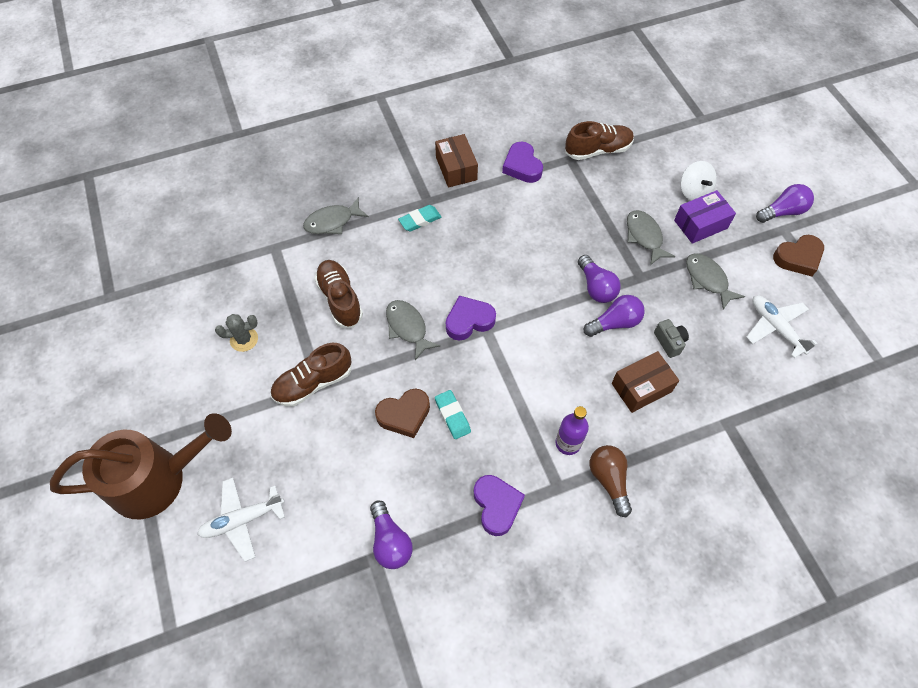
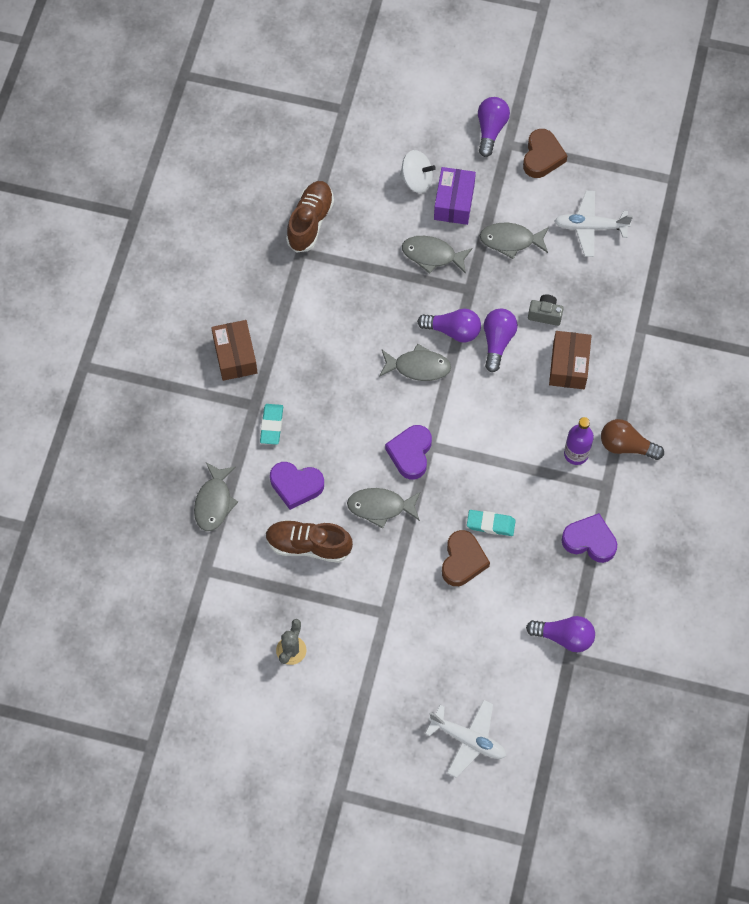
camera: 55 degrees left, 5 degrees up
(159, 478) = (383, 788): brown watering can -> none
(242, 520) = (468, 740): white plane -> white plane turned 75 degrees counterclockwise
(313, 383) = (379, 616): brown shoe -> none
(456, 168) = (235, 356): brown box -> brown box turned 60 degrees clockwise
(522, 166) = (277, 298): purple heart -> purple heart (296, 486)
(545, 282) = (418, 367): none -> grey fish

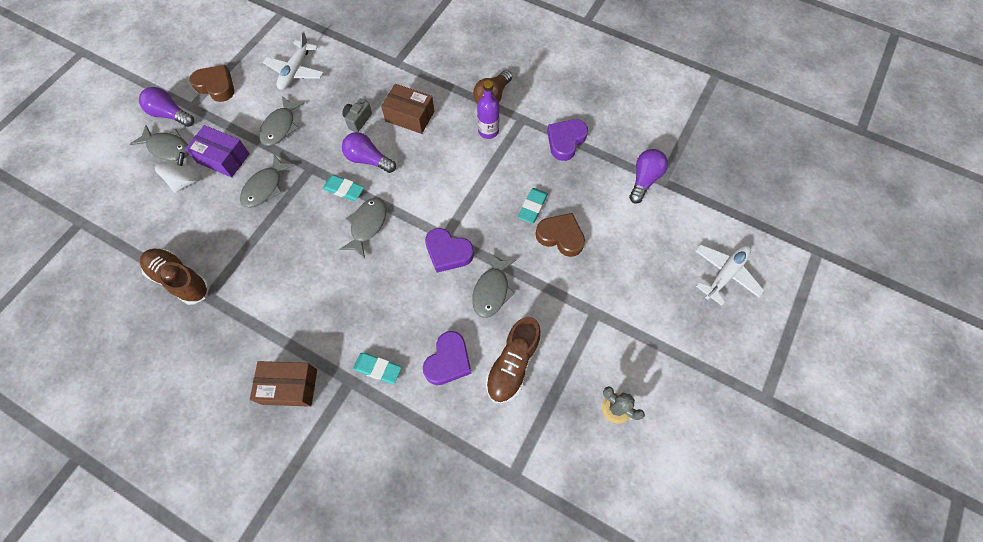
camera: 75 degrees left, 0 degrees up
(214, 502) = (441, 448): grey fish -> grey fish (167, 148)
(453, 330) = (344, 190): purple light bulb -> turquoise eraser

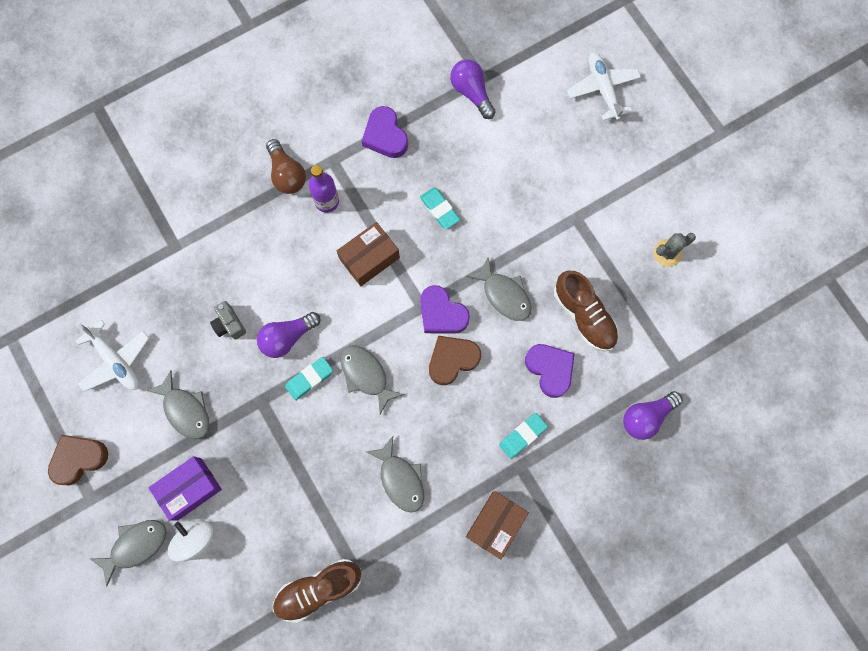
camera: 60 degrees left, 10 degrees up
(171, 115) = (88, 526): purple light bulb -> purple light bulb (646, 417)
(265, 187) = (256, 458): grey fish -> grey fish (400, 479)
(410, 116) = (258, 269): brown box -> brown box (369, 258)
(448, 252) = (442, 313): purple heart -> purple heart turned 75 degrees clockwise
(560, 236) = (485, 203): brown heart -> brown heart (452, 360)

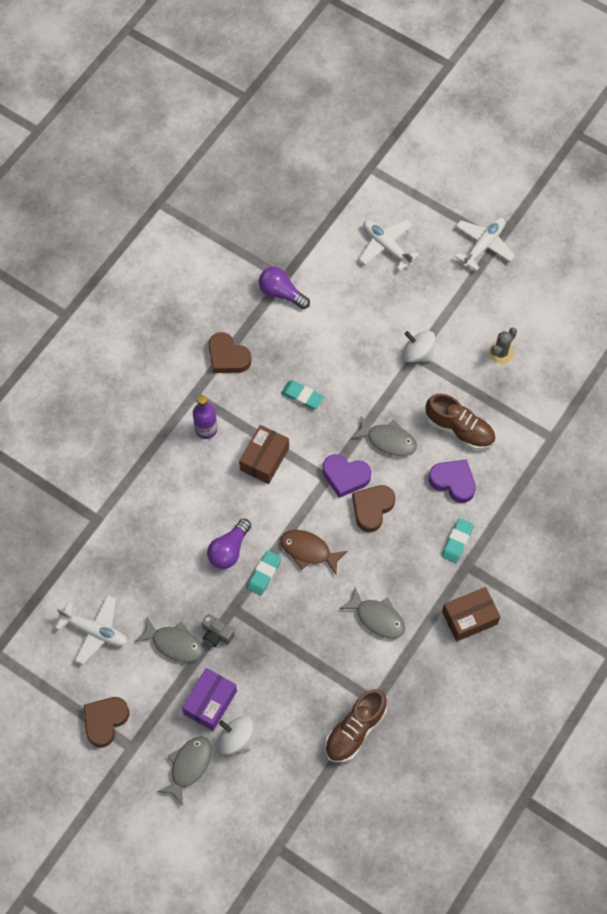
camera: 25 degrees left, 10 degrees down
(229, 324) = (175, 561): grey camera -> grey camera (216, 634)
(287, 174) = (161, 421): brown light bulb -> none
(366, 375) = (309, 551): grey fish -> brown fish
(385, 136) = (227, 357): purple heart -> brown heart
(495, 524) = (469, 618): brown box -> brown box turned 60 degrees clockwise
(580, 216) = (417, 353): none -> white spinning top
(646, 417) = (546, 484): purple light bulb -> none
(705, 130) = (483, 245): none -> white plane

